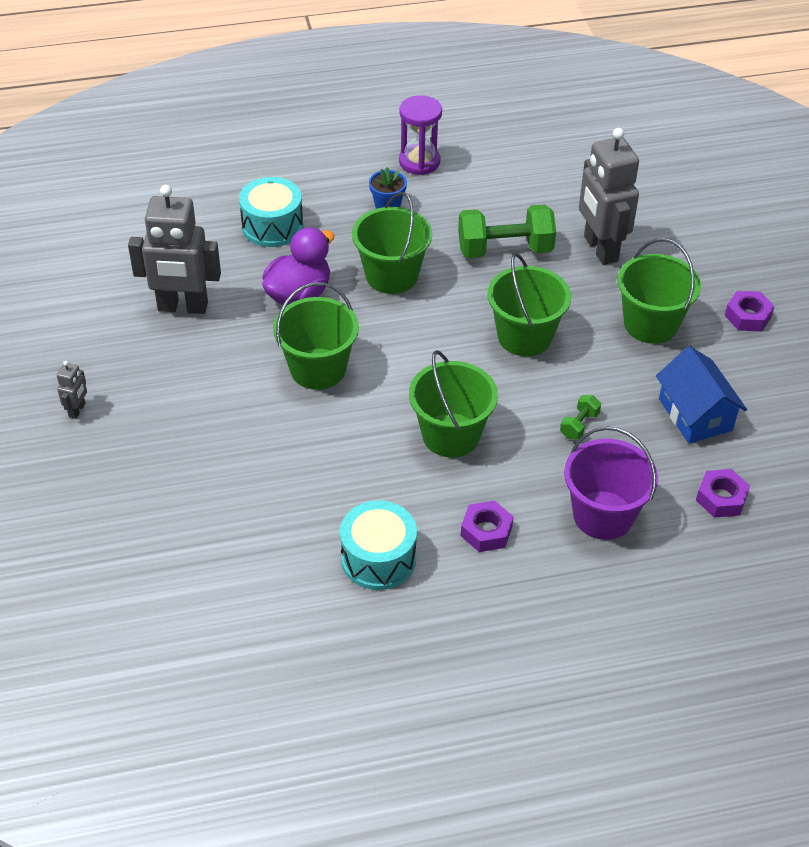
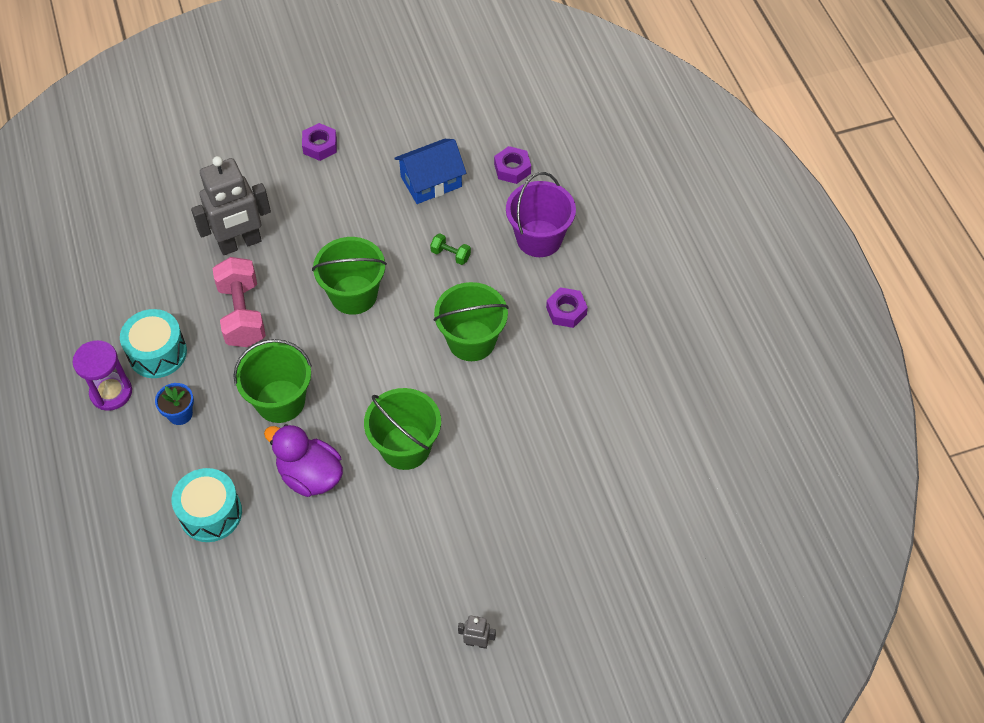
camera: 95 degrees left, 10 degrees up
(182, 307) = (332, 576): grey robot -> none
(378, 558) = (604, 380): turquoise drum -> turquoise drum (157, 353)
(505, 249) = (242, 314): green dumbbell -> pink dumbbell
(650, 324) = (333, 208): green bucket -> none

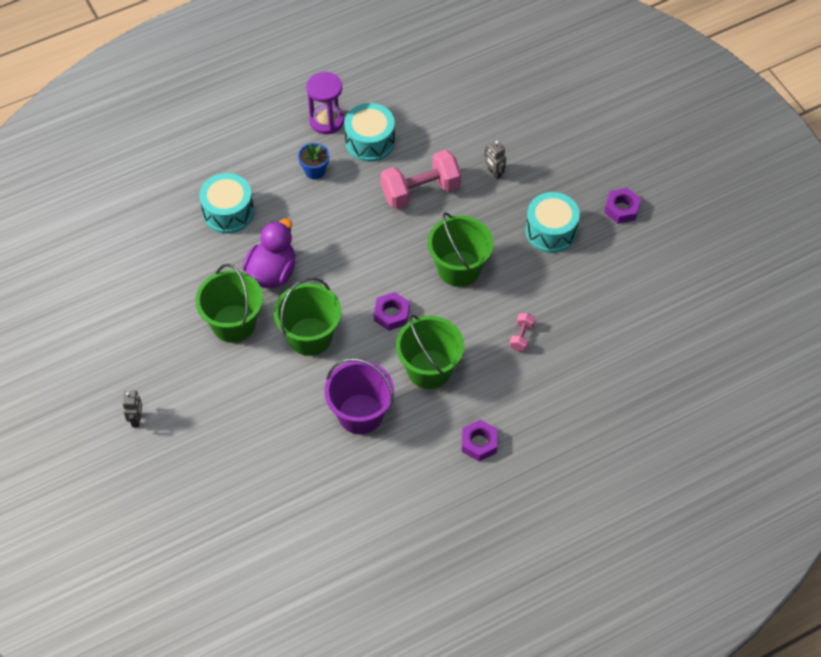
camera: 80 degrees right, 0 degrees up
(240, 243) = (494, 173): grey robot -> grey robot, size x0.43
(280, 401) = (339, 237): green bucket -> green bucket (233, 323)
(330, 208) = (551, 231): none -> turquoise drum
(431, 182) = (604, 306): blue house -> none
(450, 255) = (521, 337): green dumbbell -> pink dumbbell
(512, 169) = (639, 373): purple nut -> purple nut (391, 314)
(539, 238) = (559, 408): purple bucket -> purple bucket (360, 414)

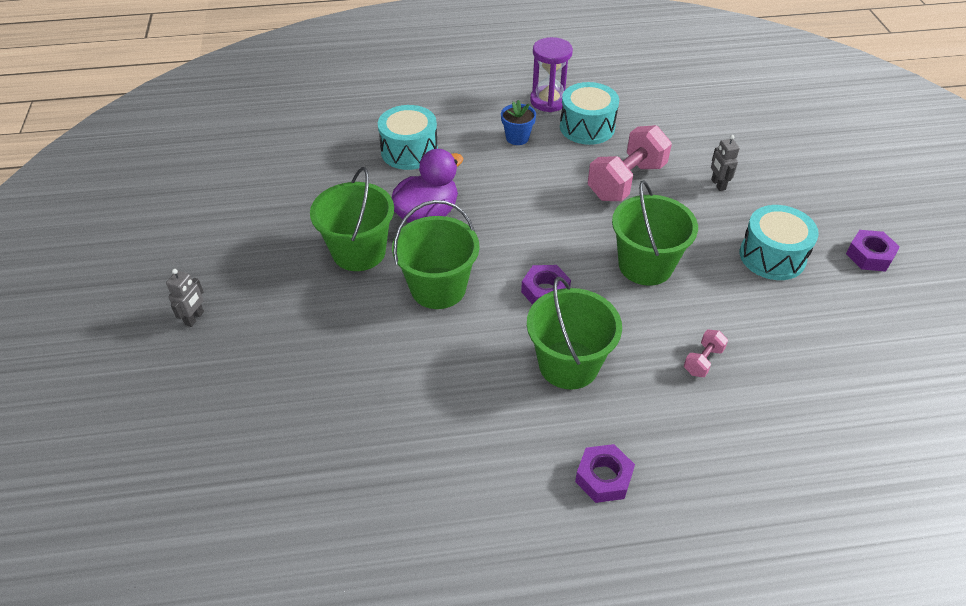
camera: 20 degrees right, 10 degrees down
(360, 414) = (459, 391): purple bucket -> none
(420, 191) = (626, 181): pink dumbbell -> pink dumbbell turned 45 degrees counterclockwise

